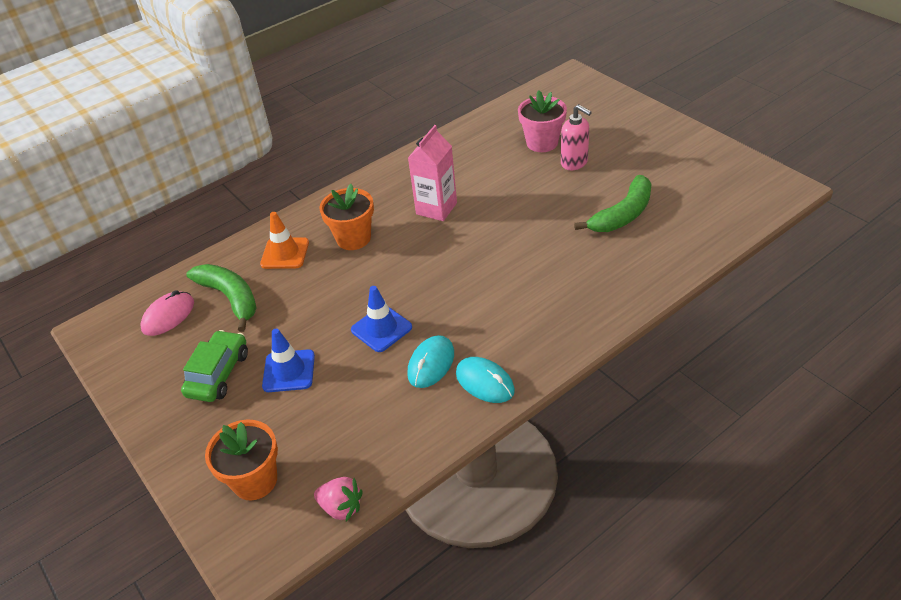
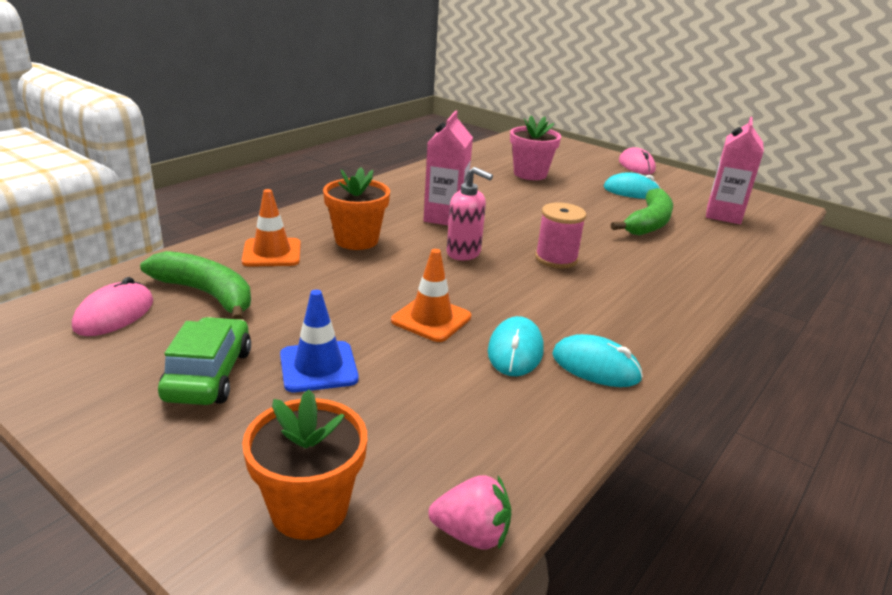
camera: 20 degrees left, 15 degrees down
(381, 328) = (431, 319): blue traffic cone -> orange traffic cone
(511, 262) = (556, 259): none -> pink spool
(574, 163) = (572, 187): pink soap dispenser -> pink soap dispenser (464, 253)
(632, 167) = (631, 191): none -> turquoise mouse
(661, 124) = (636, 165): none -> pink mouse
(707, 202) = (723, 215): none -> pink carton

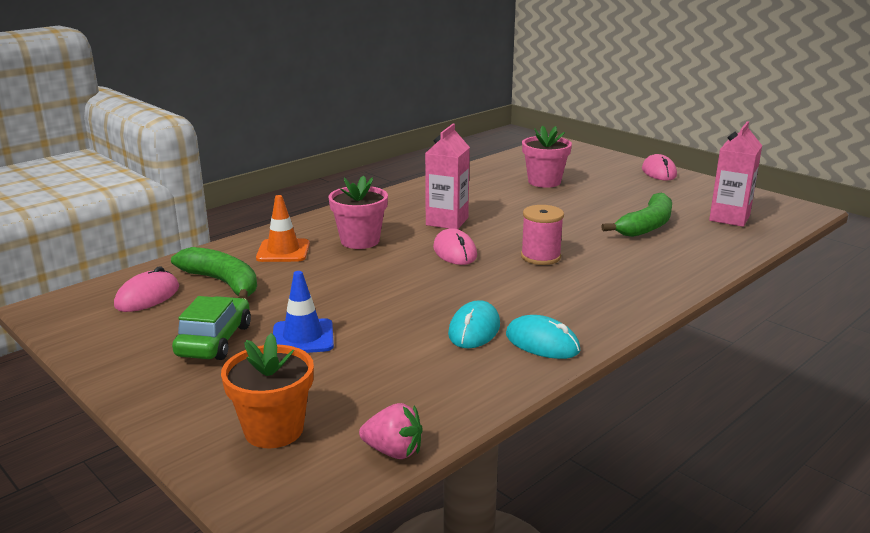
camera: 10 degrees right, 5 degrees down
(356, 240) = (360, 241): orange flower pot -> pink flower pot
(431, 319) = (408, 304): orange traffic cone -> none
(464, 253) = (455, 252): pink soap dispenser -> pink mouse
(631, 191) = (642, 197): turquoise mouse -> none

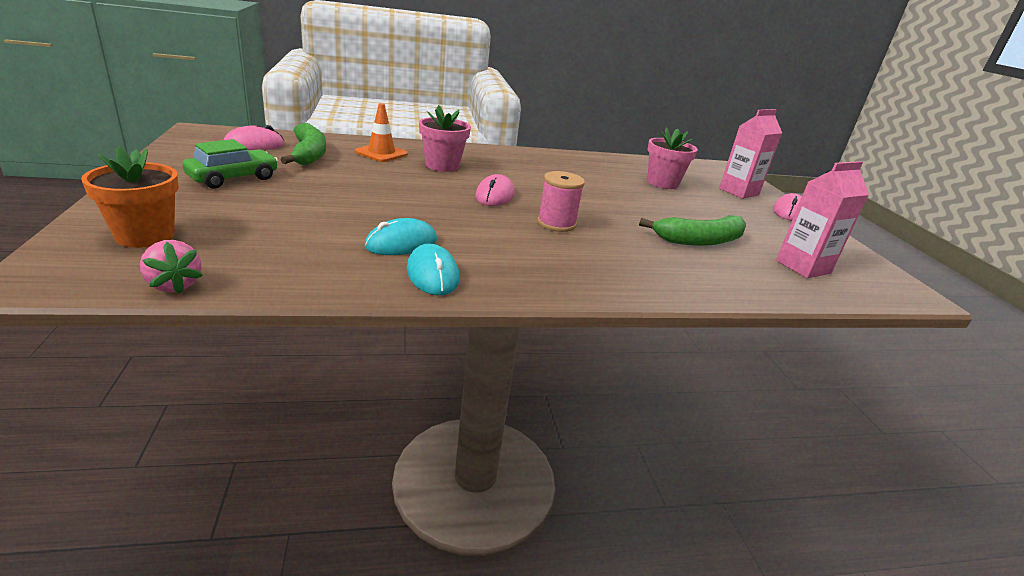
camera: 30 degrees right, 5 degrees up
(303, 337) = (283, 198): blue traffic cone -> none
(447, 221) = (529, 178): pink carton -> pink carton (738, 192)

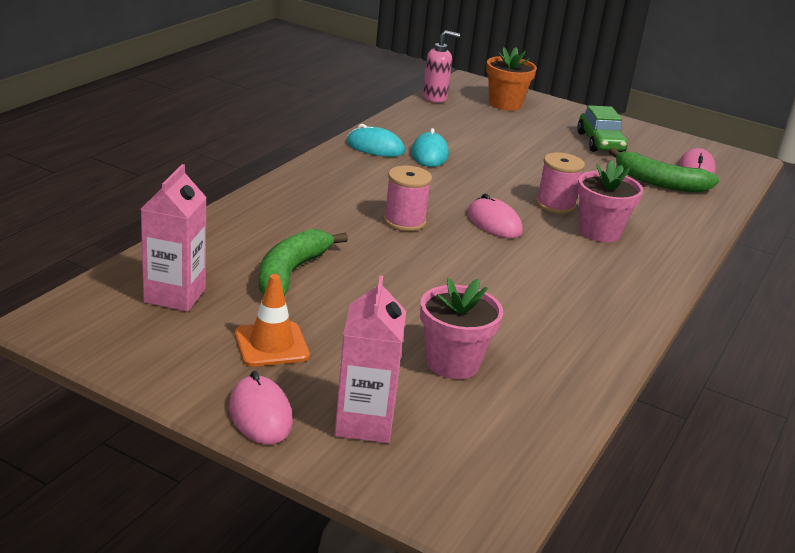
camera: 130 degrees right, 0 degrees up
(174, 285) = (435, 98): pink strawberry -> pink soap dispenser
(381, 153) = (656, 215): orange traffic cone -> orange traffic cone (271, 345)
(422, 181) = (555, 205): none -> pink spool

